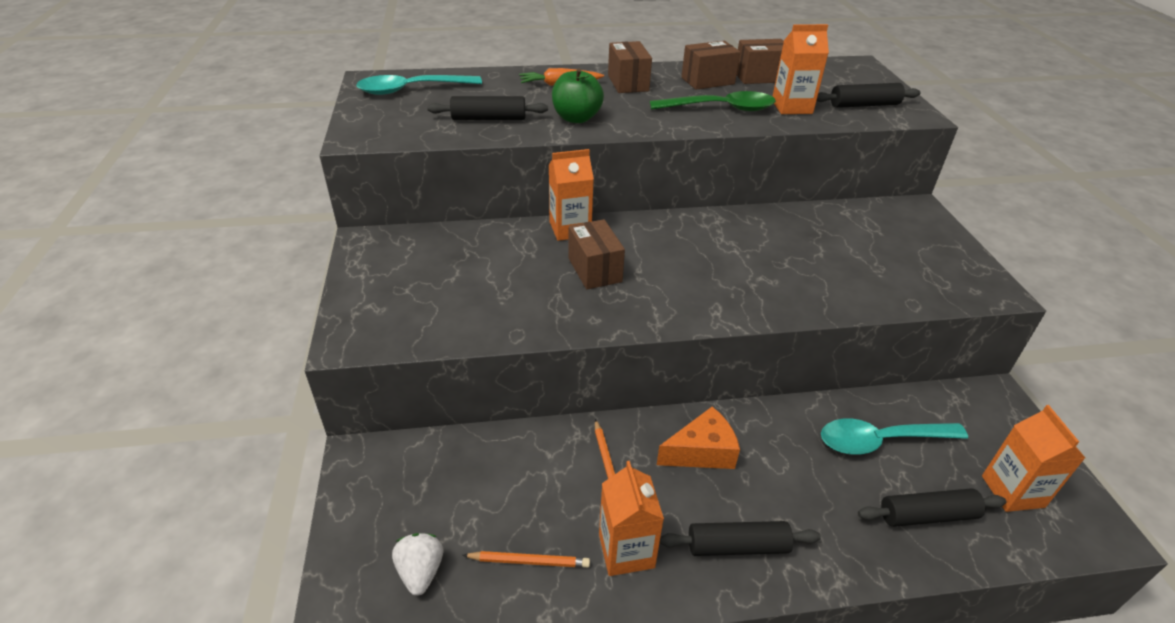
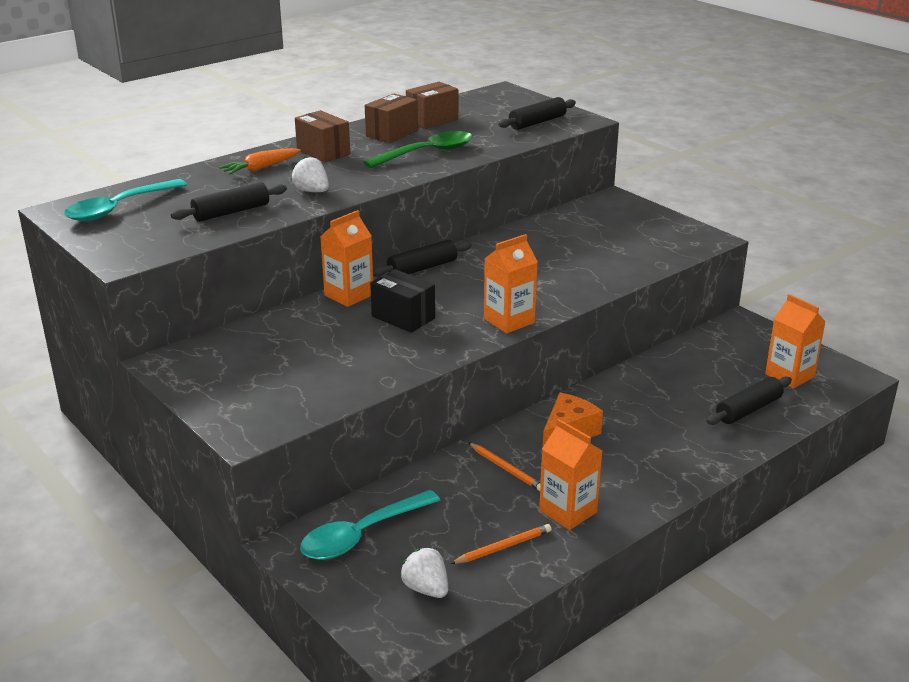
camera: 30 degrees left, 10 degrees down
(576, 118) = (312, 191): green apple -> white strawberry
(595, 270) = (403, 317): brown box -> black box
(737, 546) = (641, 477): black rolling pin -> black rolling pin (422, 268)
(792, 107) = (483, 137): orange carton -> orange carton (509, 321)
(880, 441) = (686, 378): turquoise spoon -> turquoise spoon (362, 535)

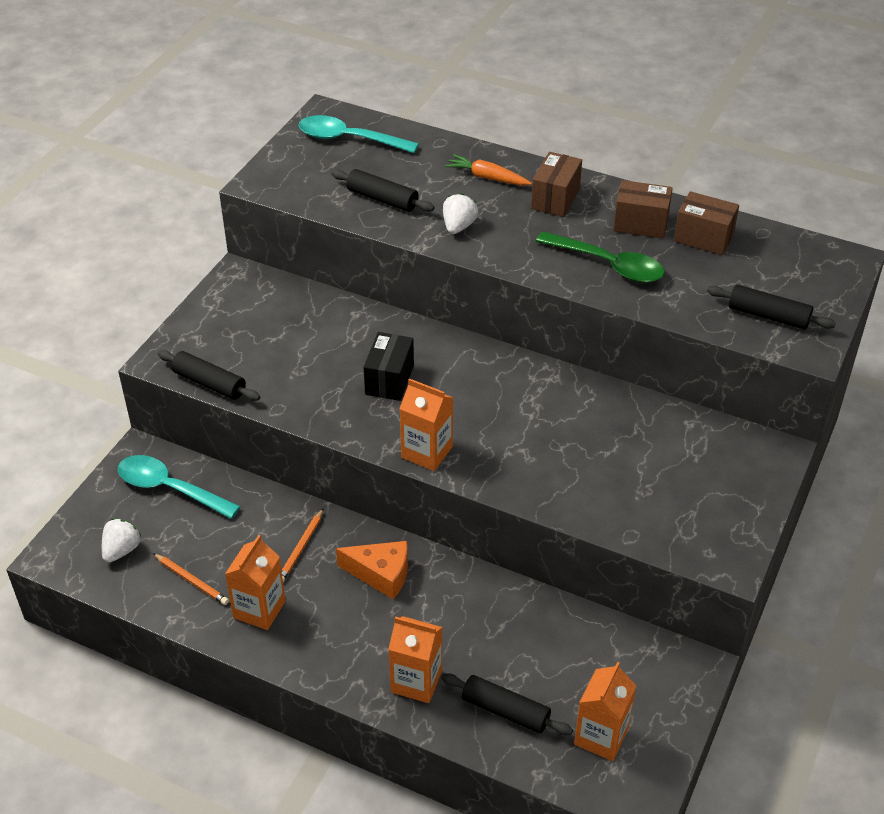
camera: 65 degrees right, 15 degrees up
(349, 295) = (408, 331): orange carton -> orange carton (416, 681)
(422, 268) = (493, 359): black rolling pin -> black rolling pin (209, 383)

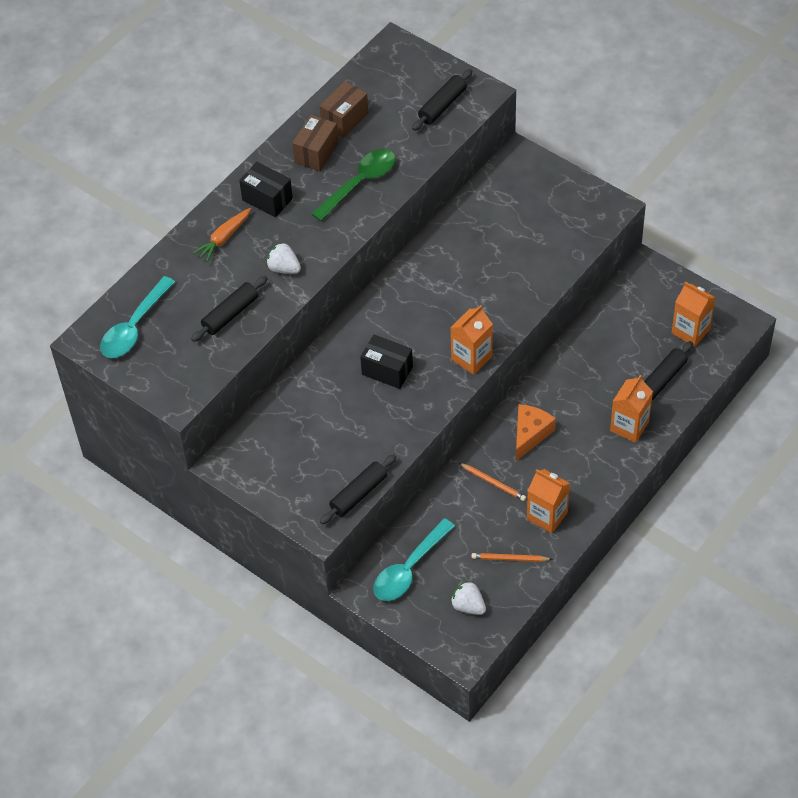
camera: 75 degrees left, 10 degrees up
(191, 581) = (510, 559): orange pencil -> orange pencil turned 135 degrees counterclockwise
(555, 199) = (267, 199): brown box -> black box

